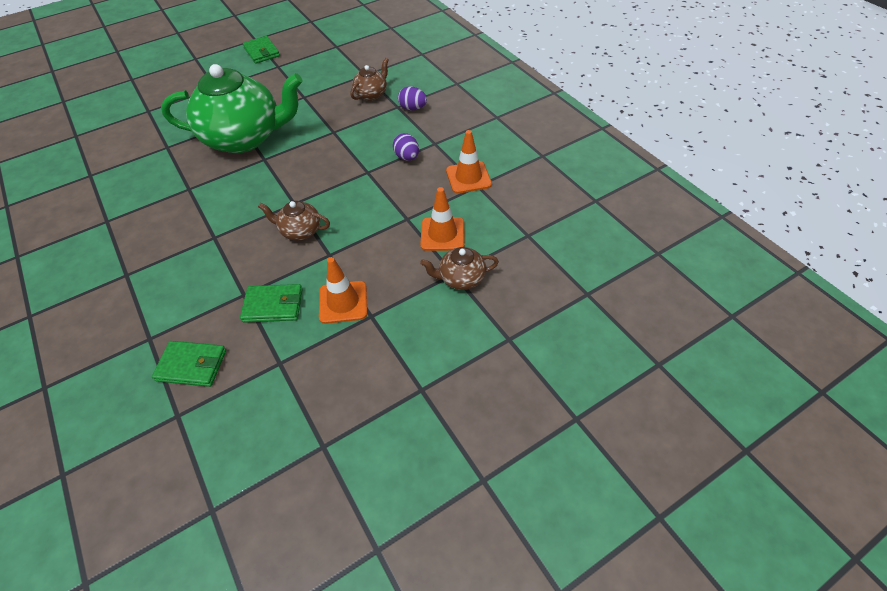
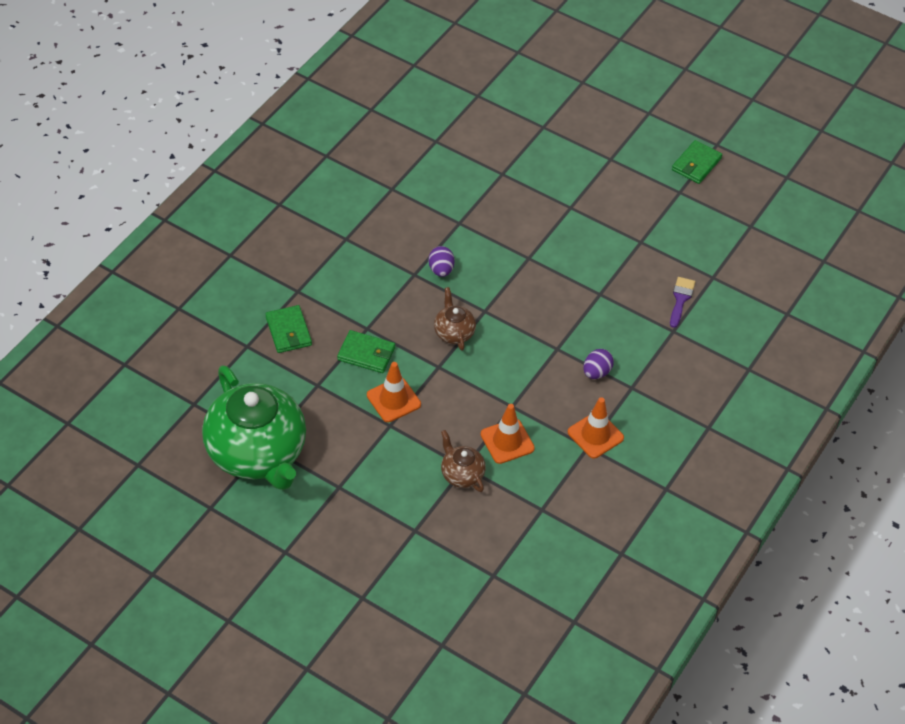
camera: 60 degrees right, 0 degrees up
(245, 138) = (549, 227): green teapot -> green teapot (257, 453)
(273, 305) = (366, 354): green wallet -> green wallet turned 45 degrees counterclockwise
(371, 94) = (680, 299): brown teapot -> purple brush
(413, 108) = (678, 346): purple egg -> purple egg (441, 270)

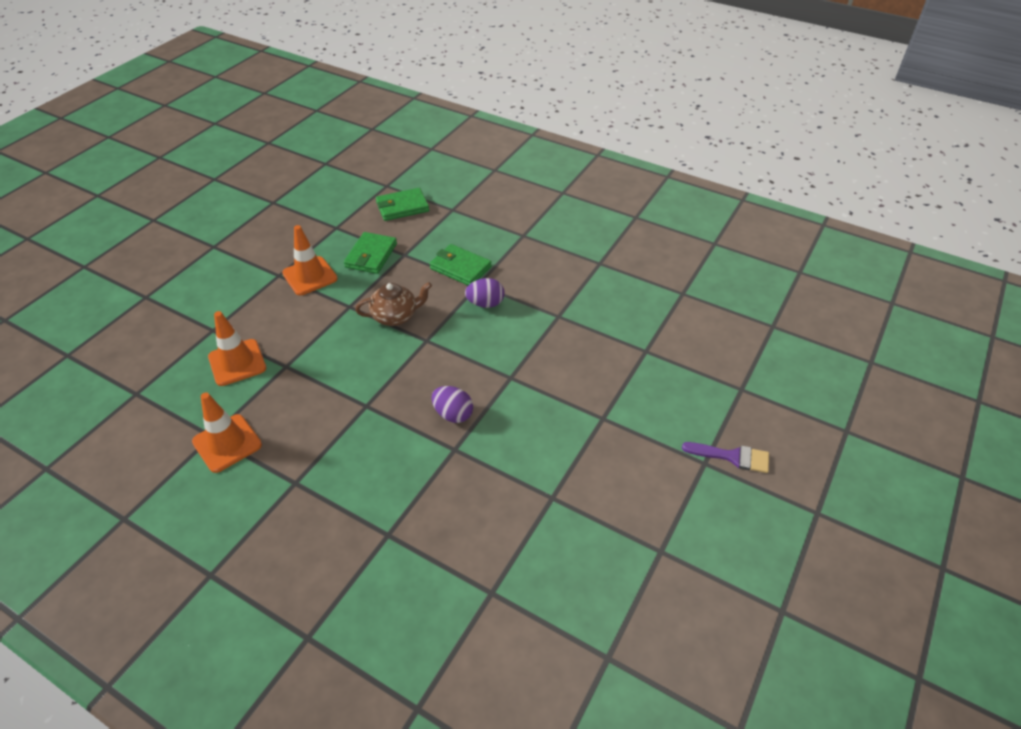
camera: 90 degrees right, 5 degrees down
(257, 453) = (264, 198): green teapot -> none
(461, 474) = (203, 328): brown teapot -> none
(596, 372) = (324, 445): purple egg -> purple egg (453, 414)
(680, 299) = (446, 546): purple brush -> purple brush (732, 457)
(696, 164) = (727, 577): green wallet -> green wallet (460, 268)

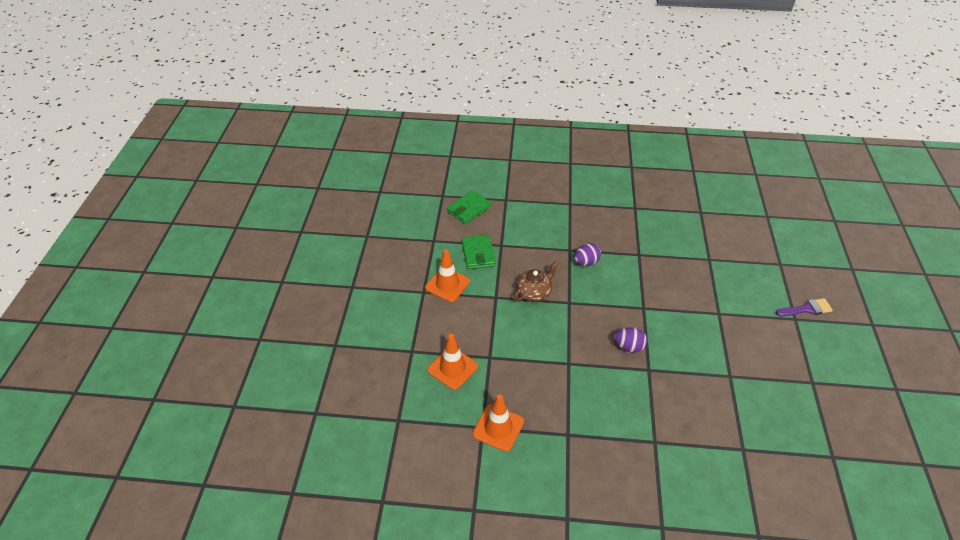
camera: 25 degrees left, 0 degrees up
(460, 268) = (548, 242): green wallet -> none

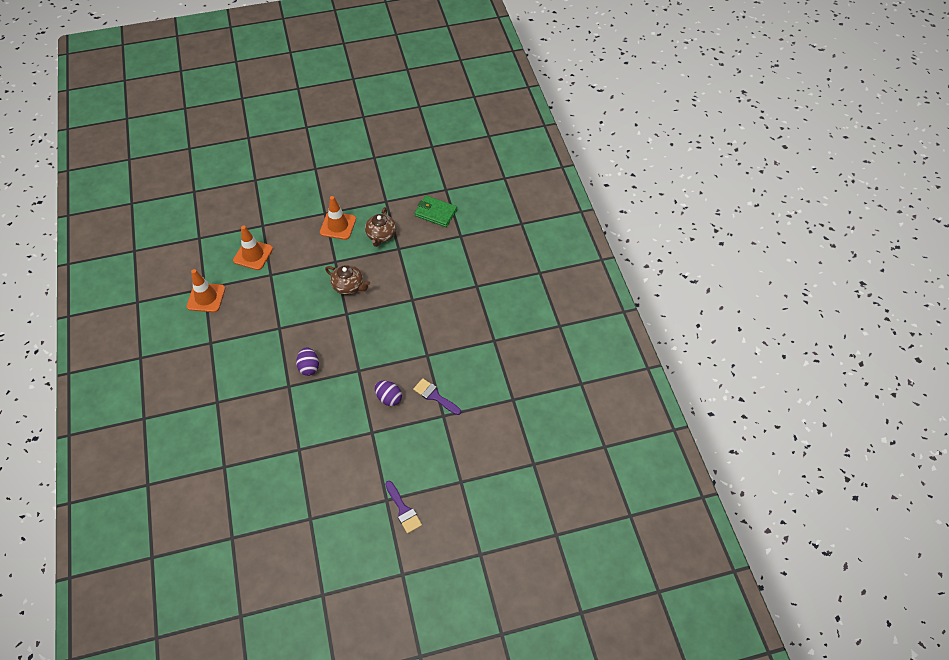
camera: 70 degrees right, 10 degrees up
(478, 254) = (381, 235): green wallet -> brown teapot
(586, 262) = (400, 315): purple egg -> purple egg (389, 398)
(686, 260) = (435, 396): none -> purple brush

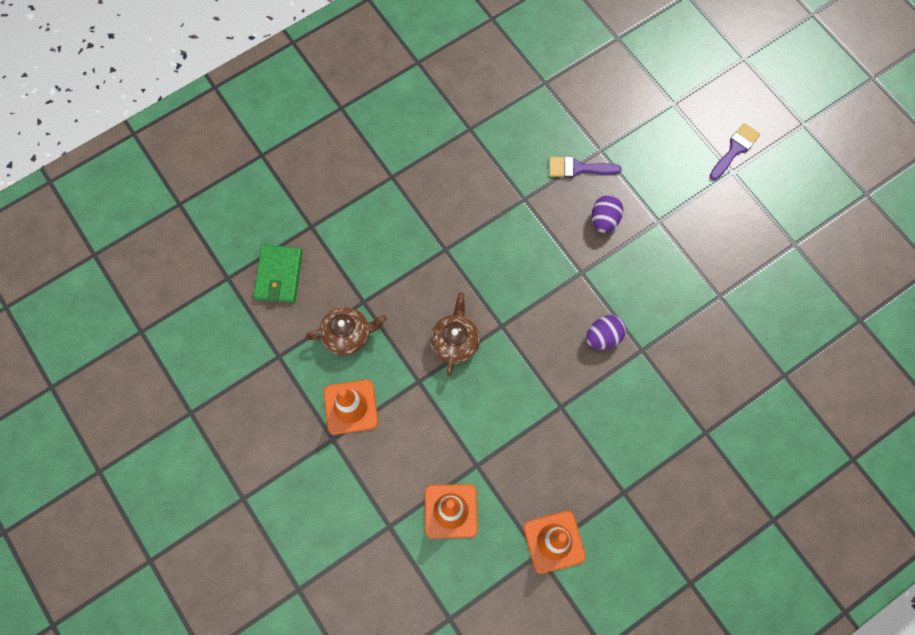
camera: 110 degrees left, 15 degrees up
(435, 396) = (578, 168): purple brush -> purple brush turned 75 degrees clockwise

